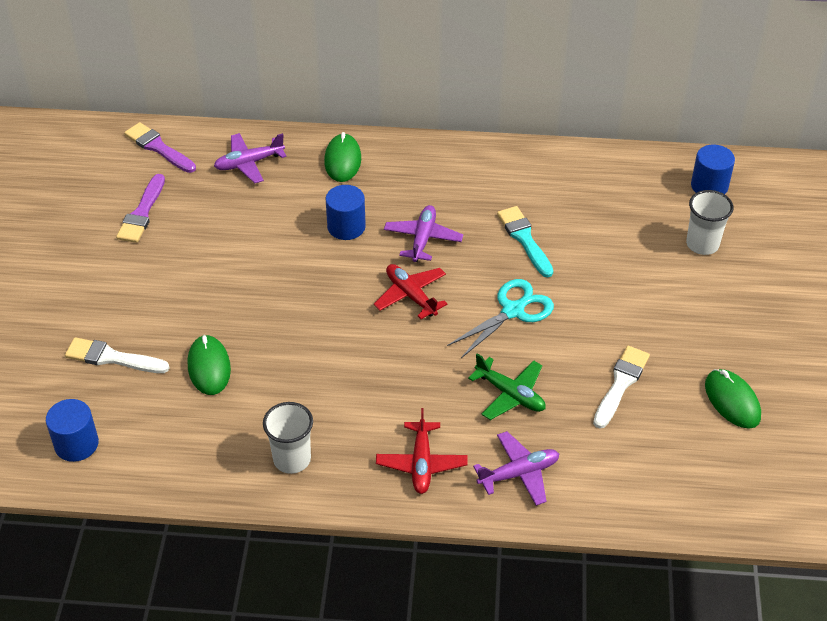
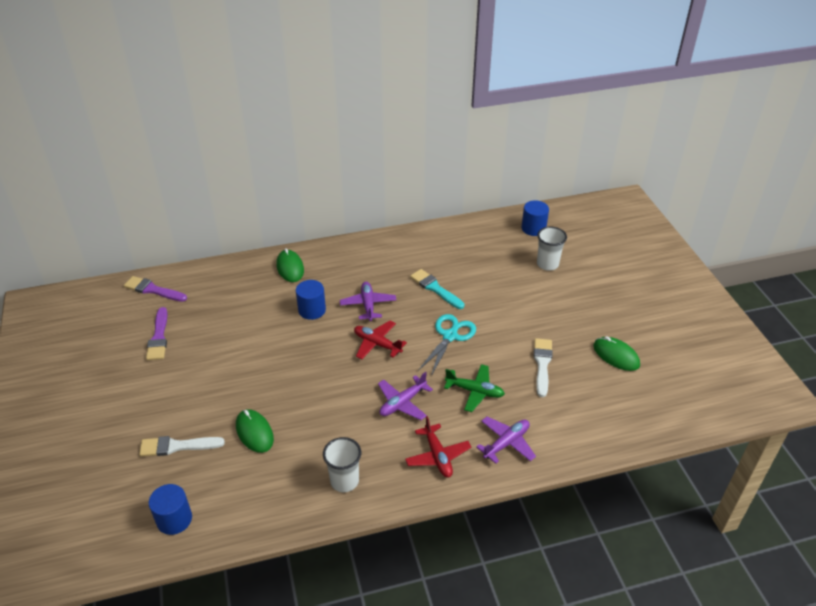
camera: 20 degrees left, 5 degrees down
(249, 163) = (224, 285): purple plane -> purple plane (402, 403)

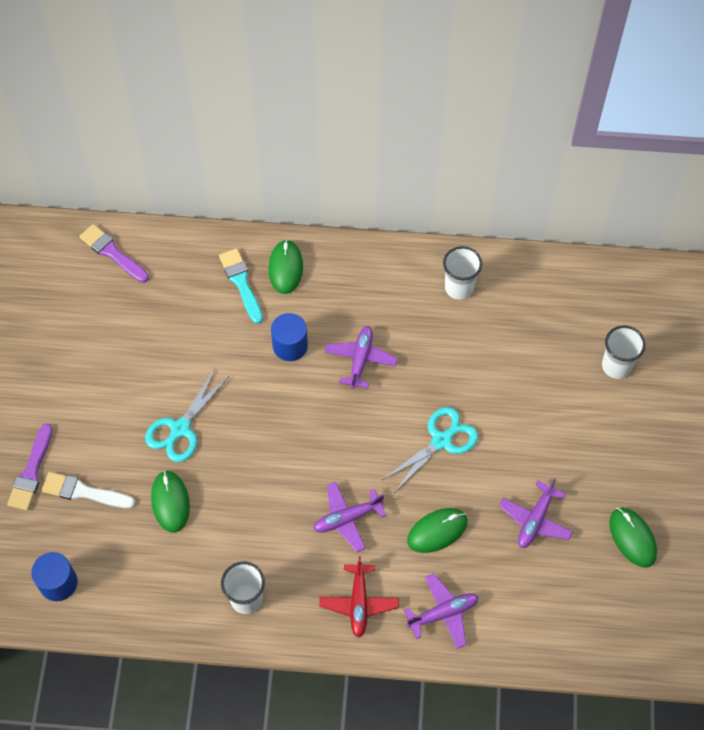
camera: 20 degrees right, 20 degrees up
(159, 337) = (101, 330): purple brush -> purple brush (31, 472)
(245, 382) = (180, 429): none -> turquoise scissors
(377, 344) = (349, 424): red plane -> none
(419, 249) = (459, 288): none -> white cup
(435, 288) = (454, 360): turquoise brush -> turquoise brush (241, 283)
(475, 391) = (437, 531): green plane -> green mouse
(533, 228) = (627, 298): blue cylinder -> none
(542, 364) = (535, 520): white brush -> purple plane

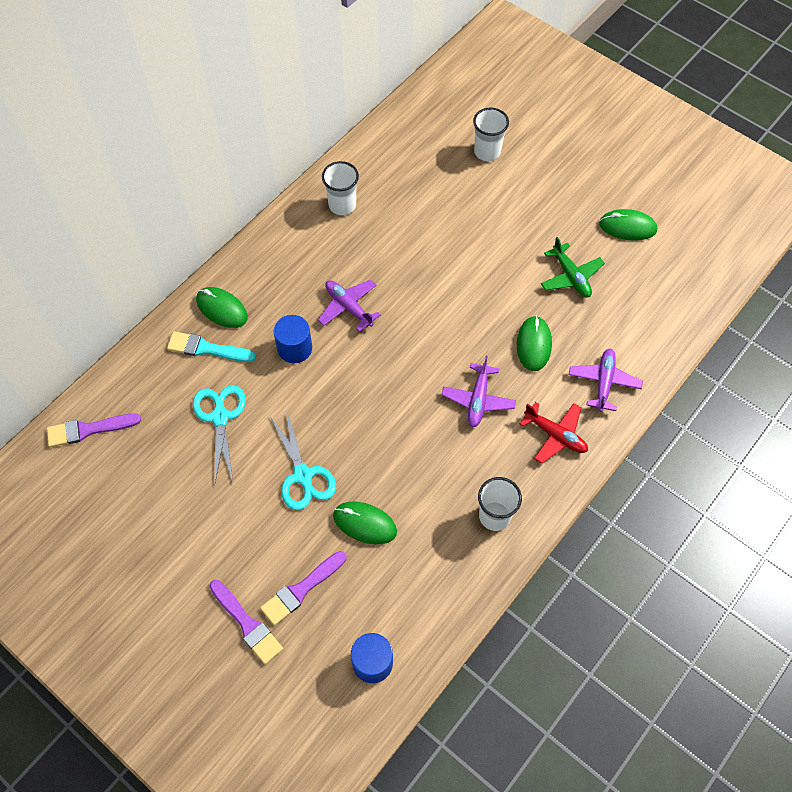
camera: 55 degrees left, 0 degrees up
(84, 492) = (301, 589): white brush -> purple brush
(442, 440) = (461, 295): turquoise scissors -> turquoise scissors (220, 417)
(535, 520) = (571, 276): purple plane -> green plane

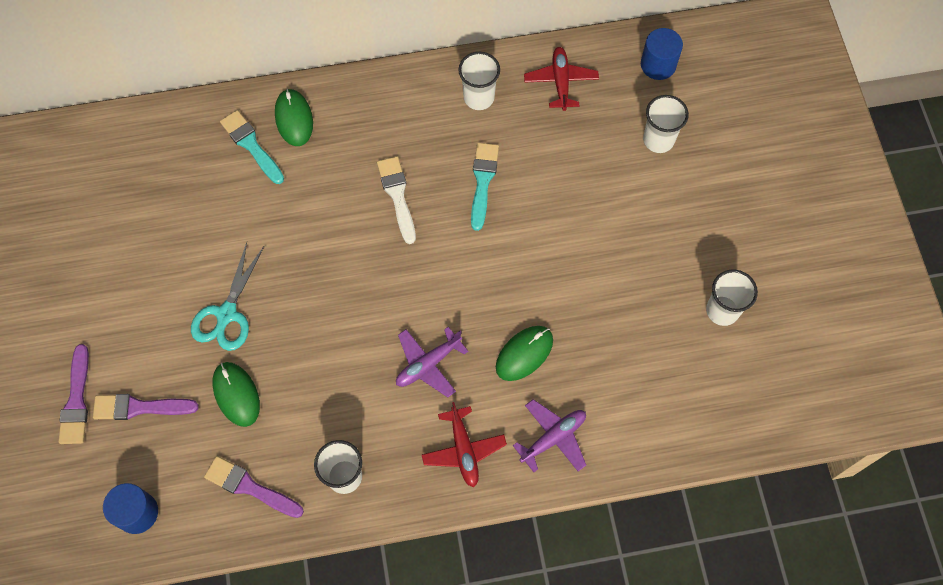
camera: 40 degrees right, 5 degrees up
(88, 430) = (104, 145): purple brush -> purple brush (250, 487)
(220, 417) = (209, 212): turquoise scissors -> none
(295, 348) = (320, 199): blue cylinder -> blue cylinder (658, 65)
(348, 307) = (397, 195): purple plane -> white brush
(388, 158) = (560, 82): none -> red plane
(398, 256) = (483, 181): none -> turquoise brush
(571, 276) = (620, 317): green plane -> none
(627, 227) = (722, 310): green mouse -> white cup

